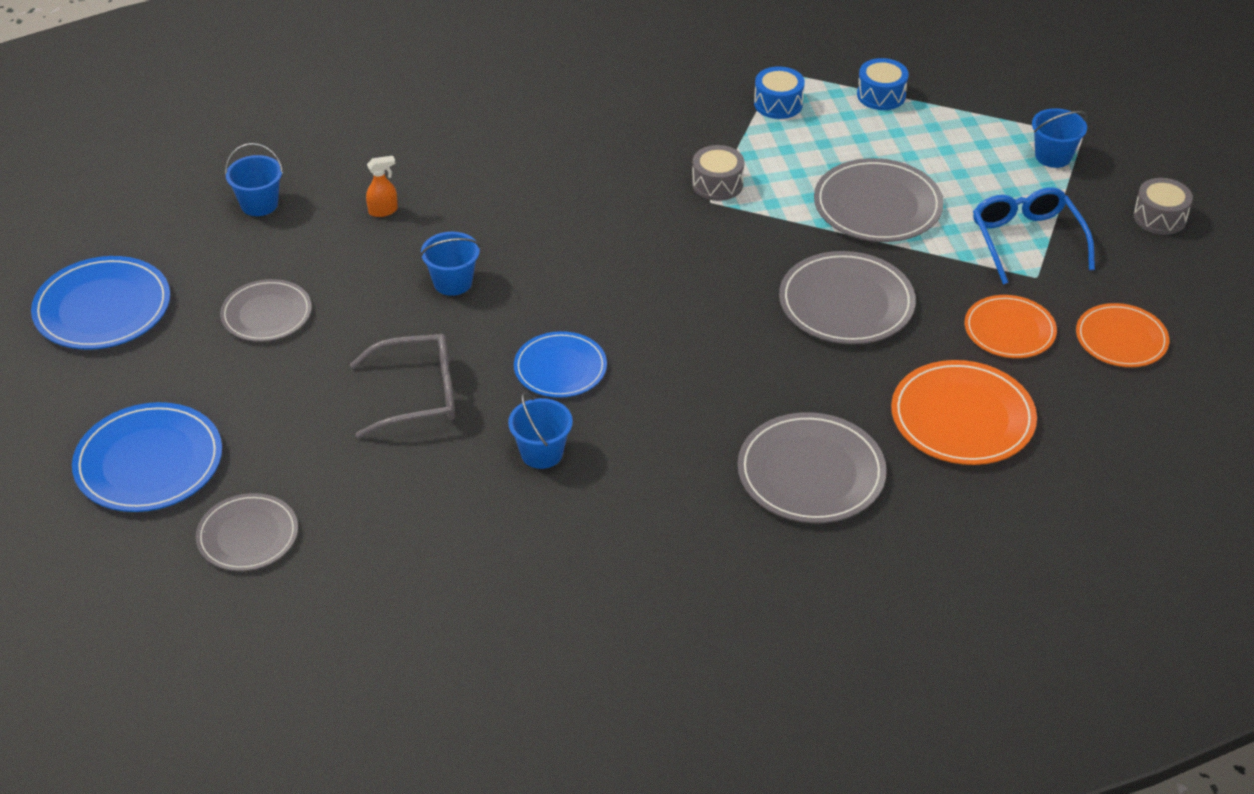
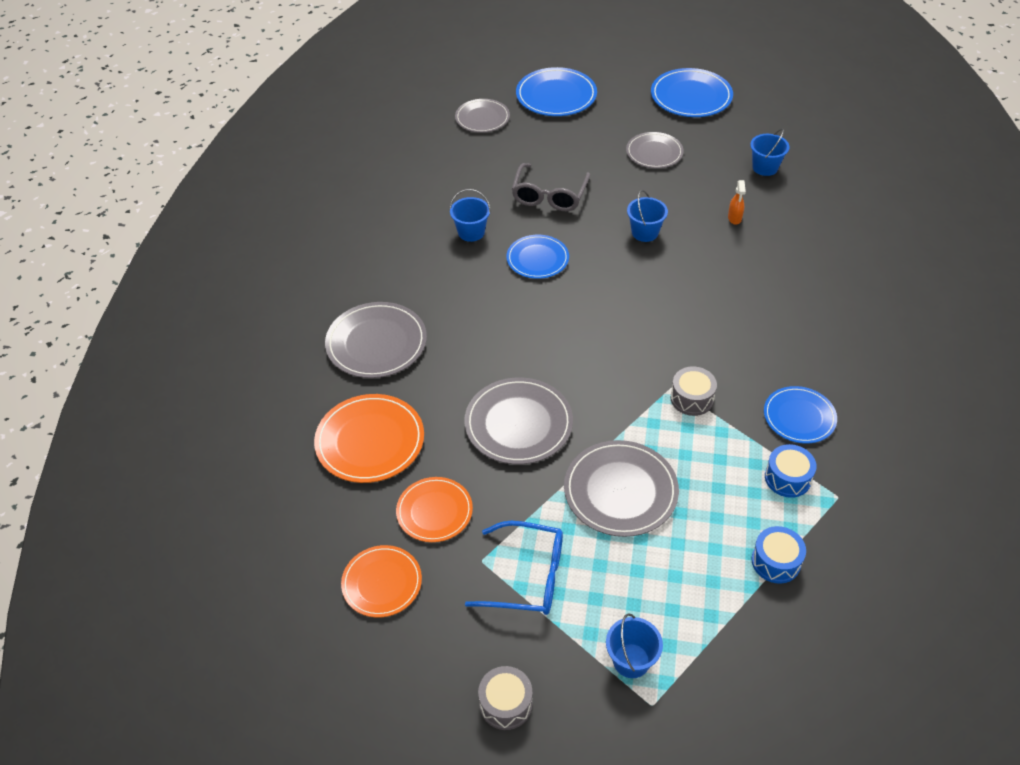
camera: 115 degrees right, 5 degrees up
(692, 109) = (799, 417): none -> blue plate

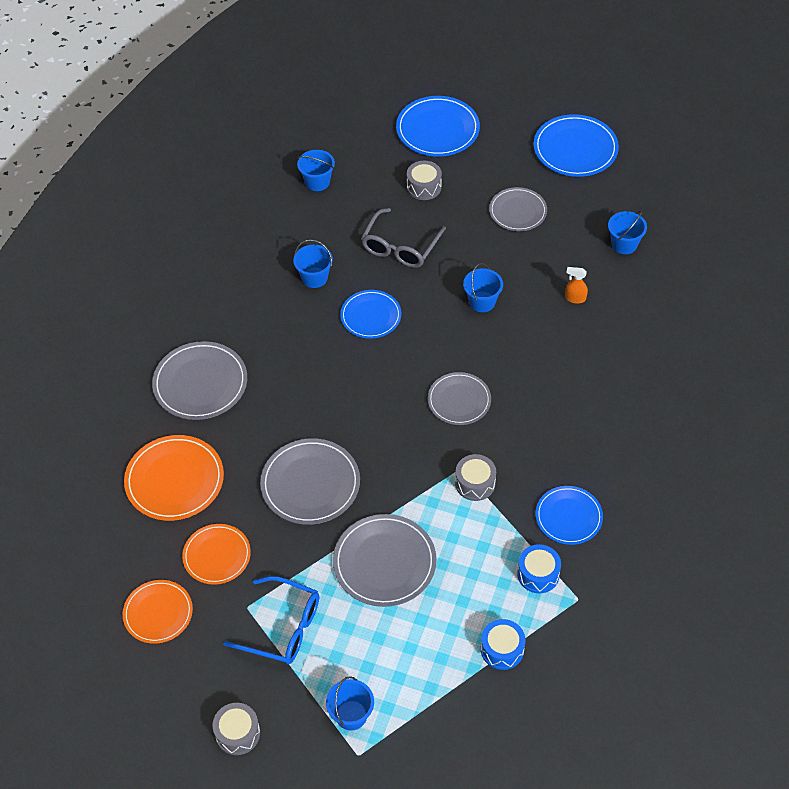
camera: 10 degrees right, 5 degrees up
(452, 151) = (317, 182): none -> blue bucket
(482, 118) = (356, 147): grey plate -> grey plate (459, 400)
(557, 143) = (424, 187): none -> grey drum
(734, 218) = (575, 298): orange spray bottle -> orange spray bottle turned 90 degrees clockwise

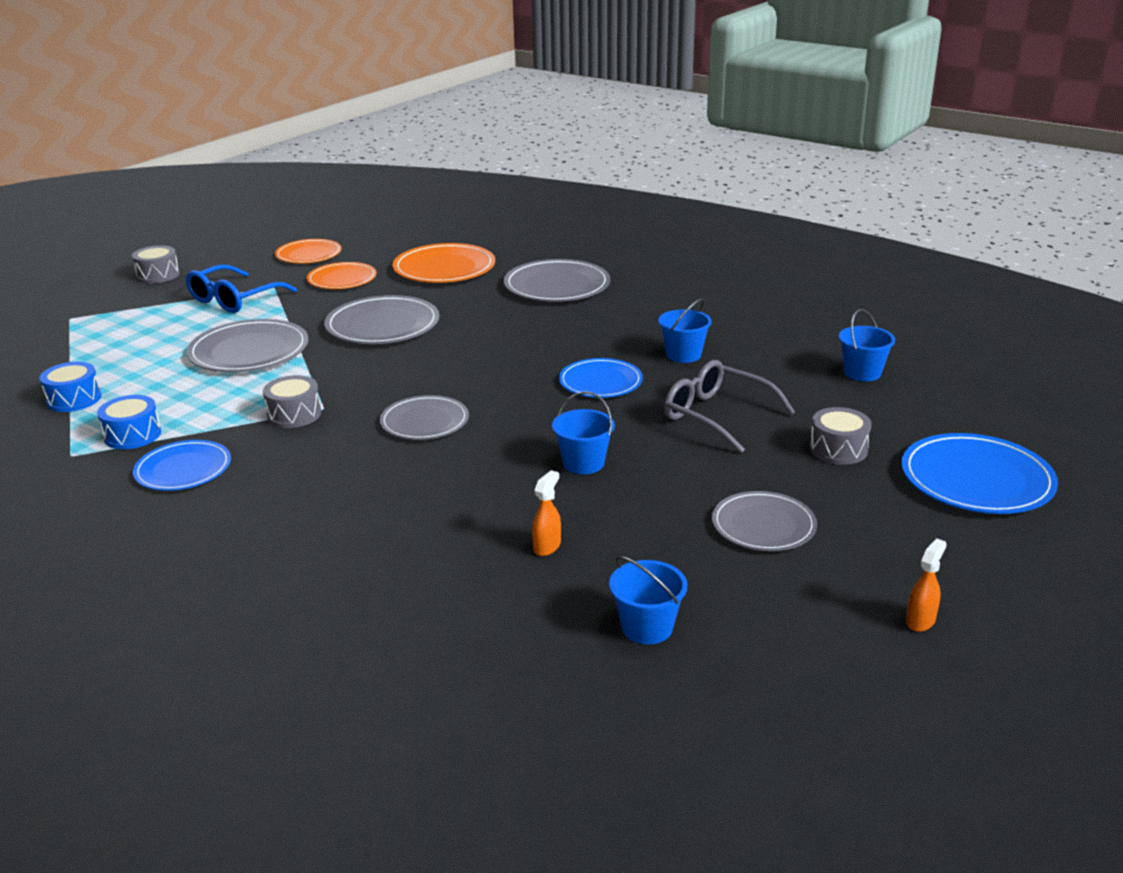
camera: 105 degrees right, 25 degrees down
(351, 715) = (110, 319): blue bucket -> none
(575, 149) = (920, 621): blue plate -> orange spray bottle

